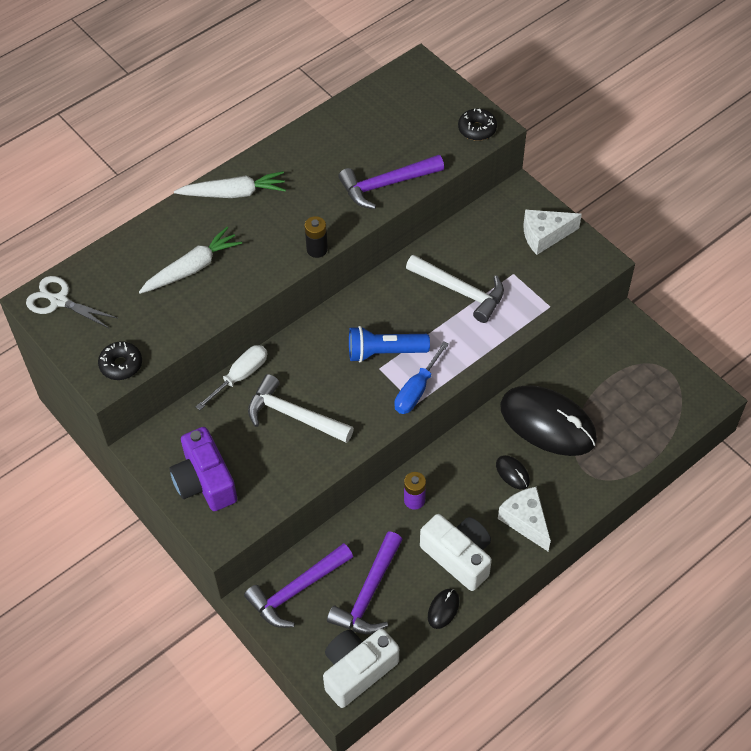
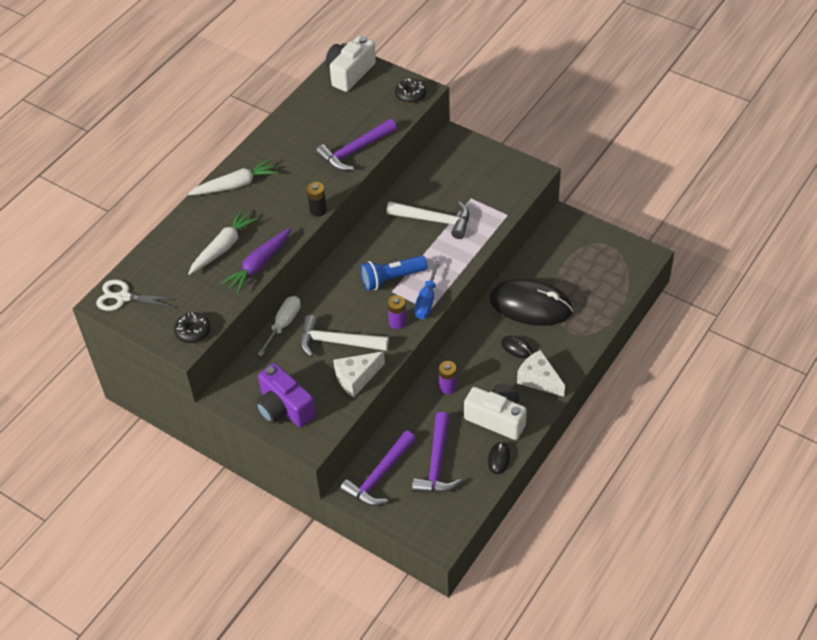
camera: 15 degrees left, 5 degrees down
(225, 301) = (259, 265): none -> purple carrot
(357, 670) = (448, 521): white camera -> white camera (350, 73)
(372, 410) = (397, 322): none -> purple battery
(544, 236) = (485, 165): white cheese -> white cheese (356, 378)

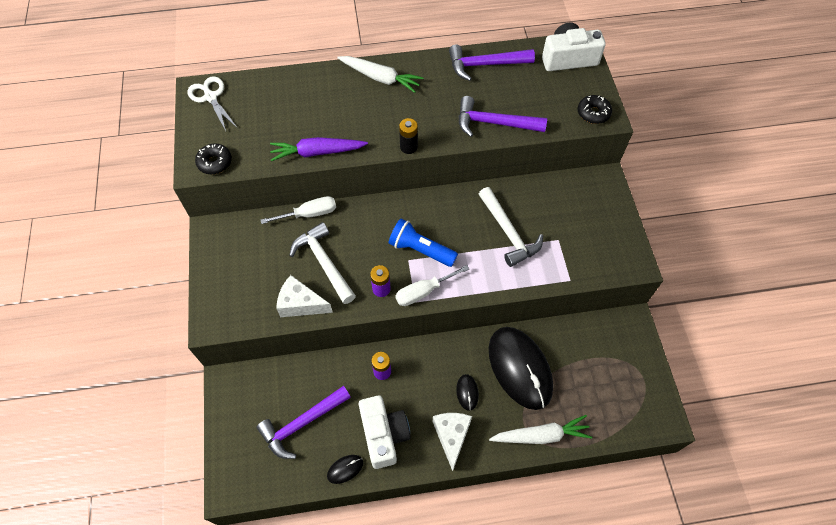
camera: 45 degrees right, 10 degrees up
(223, 247) = (313, 117): white carrot -> white carrot (541, 435)
(284, 408) = (231, 277): purple camera -> none
(379, 476) = (256, 391): purple hammer -> purple hammer (485, 65)
(427, 300) = (423, 292): blue screwdriver -> white screwdriver

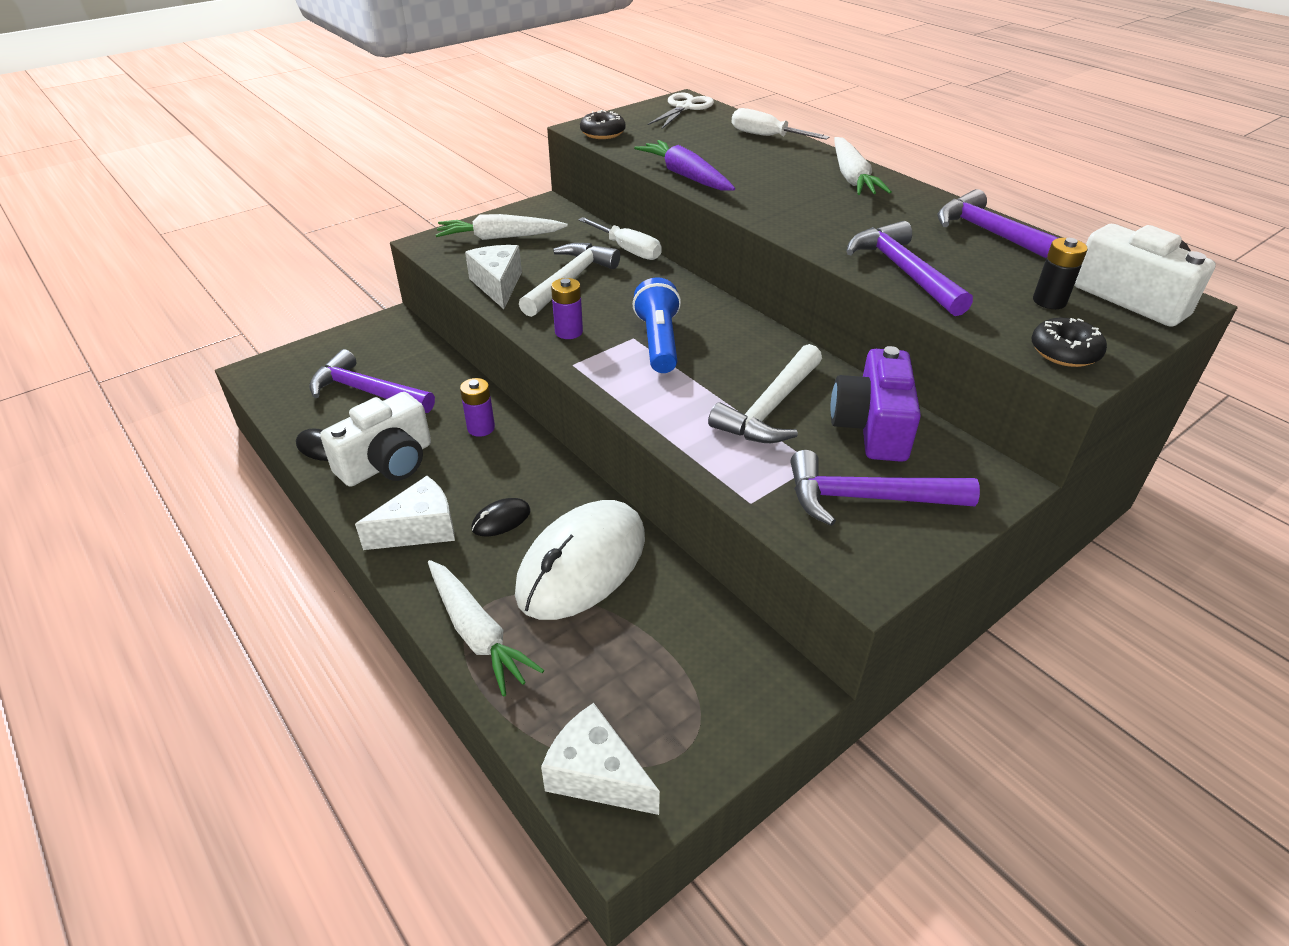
camera: 60 degrees right, 20 degrees down
(237, 277) = (499, 237): none -> white carrot
(408, 147) = (771, 225): black battery -> black battery (1049, 301)
(423, 292) = (594, 365): white screwdriver -> white screwdriver (766, 136)
(519, 368) = (582, 564): black mouse -> white mouse
(546, 201) = (872, 427): none -> purple camera
(591, 235) = (866, 498): none -> purple hammer
(640, 418) = (596, 775): none -> white cheese

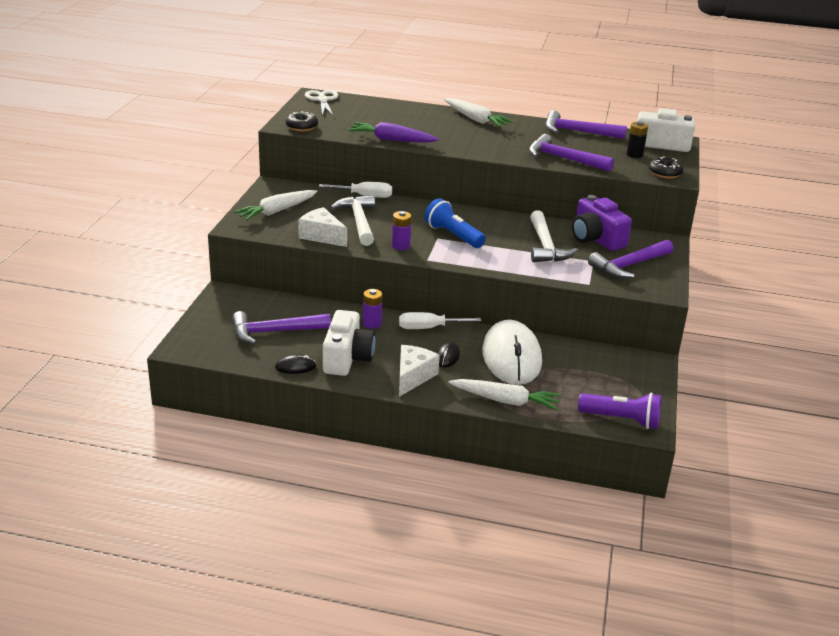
camera: 40 degrees left, 10 degrees down
(596, 775) = (621, 420): white cheese -> purple flashlight
(766, 136) = (397, 107): white screwdriver -> white screwdriver (428, 328)

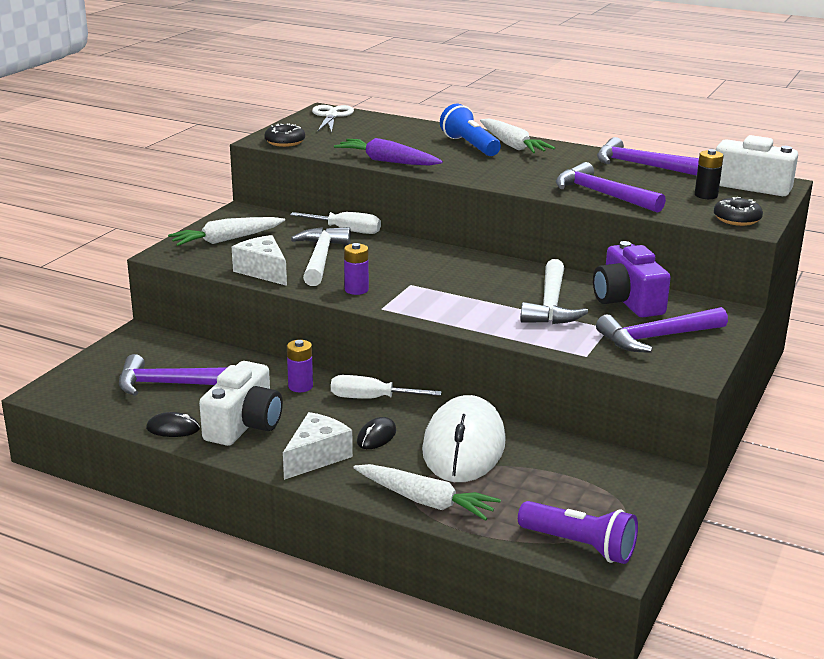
camera: 15 degrees right, 5 degrees down
(453, 235) = (433, 283): blue flashlight -> blue flashlight (470, 146)

